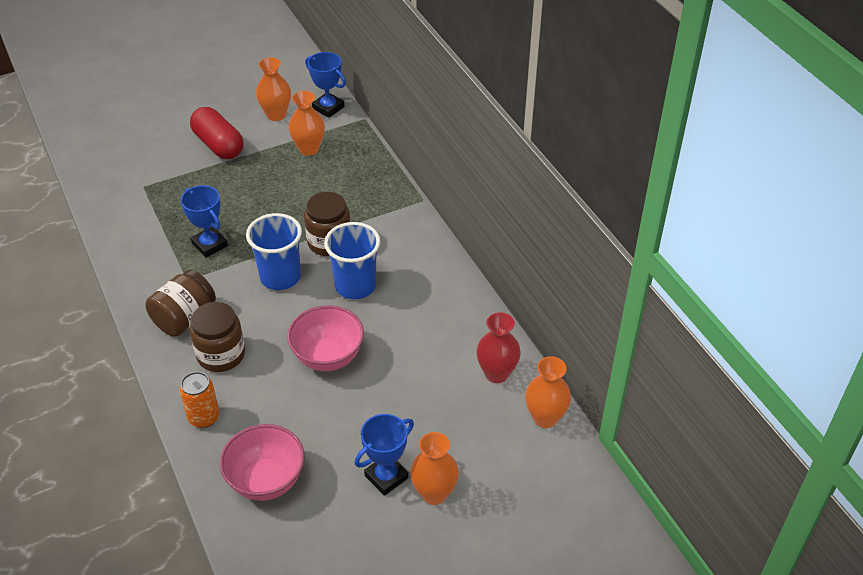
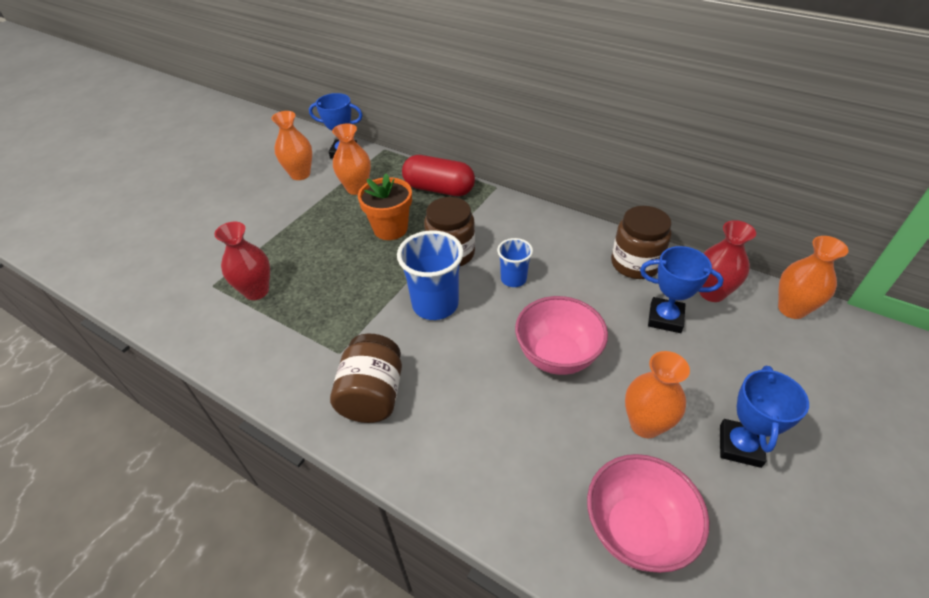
camera: 30 degrees left, 0 degrees up
(169, 205) = (256, 291): none -> red vase
(204, 417) = (495, 496): orange can -> none
(209, 245) = (334, 308): blue trophy -> blue trophy (665, 318)
(218, 145) = (264, 218): red capsule -> red capsule (439, 189)
(221, 354) = (448, 412): brown jar -> brown jar (635, 263)
(303, 199) = (390, 229): none -> orange flower pot
(355, 286) = (513, 279): blue cup -> blue cup, size x0.58
(434, 493) = (797, 435): orange vase -> orange vase (645, 424)

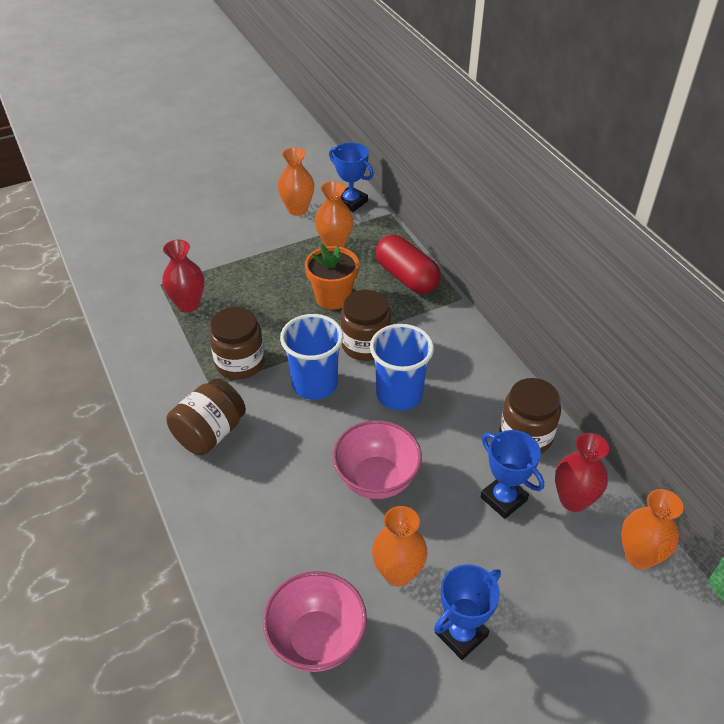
camera: 30 degrees right, 0 degrees up
(350, 318) = (240, 363): none -> brown jar
(513, 279) = (399, 395): blue cup -> blue cup, size x1.73

